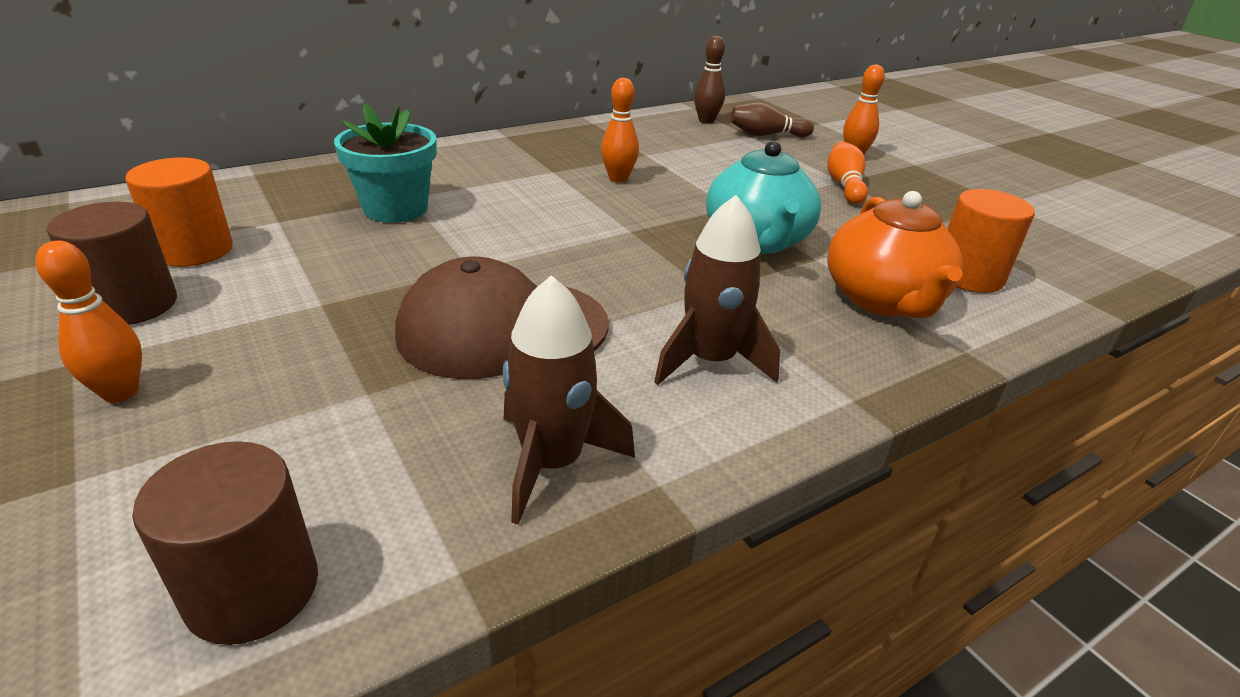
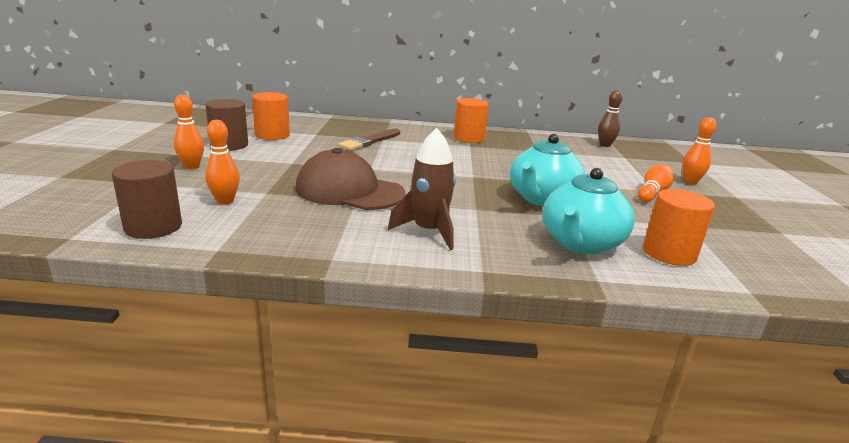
camera: 35 degrees right, 10 degrees down
(395, 209) = (370, 141): turquoise flower pot -> brown brush
(534, 157) = (469, 138): none -> orange cylinder
(552, 462) = (300, 236): brown rocket -> none
(618, 179) = (502, 156): orange bowling pin -> orange bowling pin (225, 201)
(766, 135) = (638, 159): brown bowling pin -> none
(883, 299) = (580, 243): orange teapot -> turquoise teapot

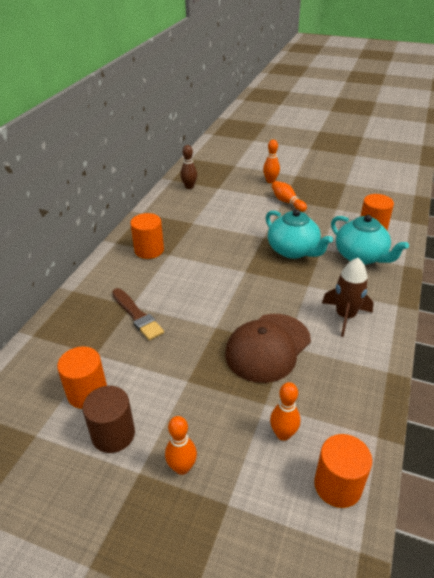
camera: 70 degrees left, 15 degrees up
(153, 227) = (337, 485): brown cylinder -> orange cylinder

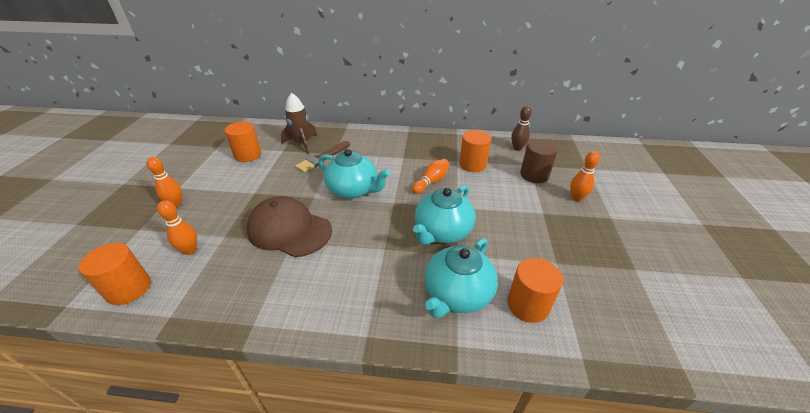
camera: 75 degrees right, 0 degrees up
(113, 434) = (211, 172): brown cylinder -> brown cylinder (534, 175)
(149, 250) = (404, 147): orange cylinder -> orange cylinder (472, 164)
(214, 296) = (353, 190): none -> turquoise teapot
(287, 202) = (539, 216): orange bowling pin -> orange bowling pin (431, 182)
(345, 316) = (338, 283): brown rocket -> brown rocket (302, 143)

